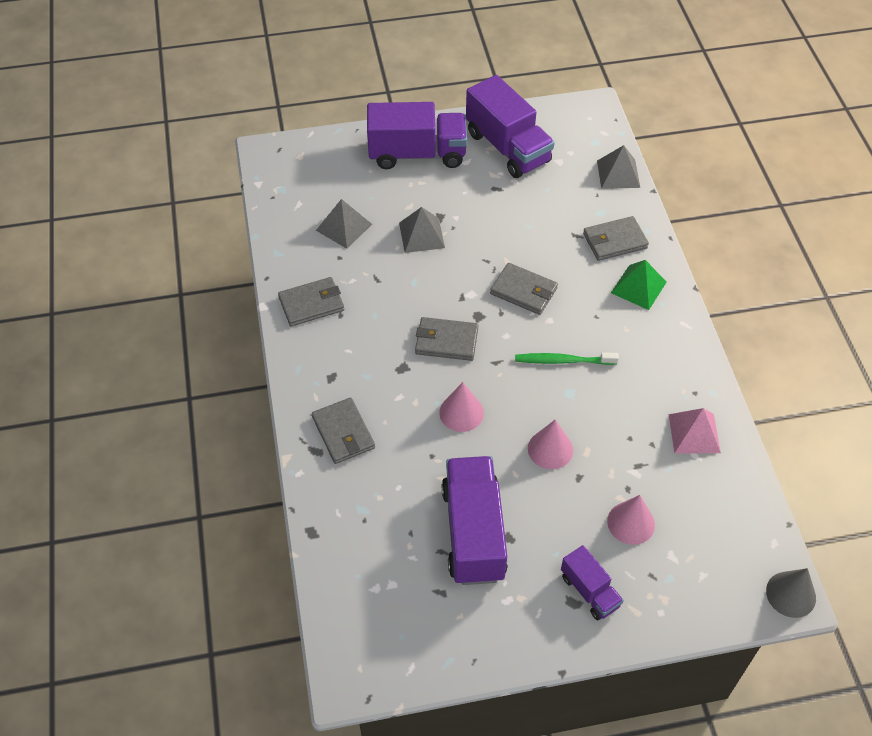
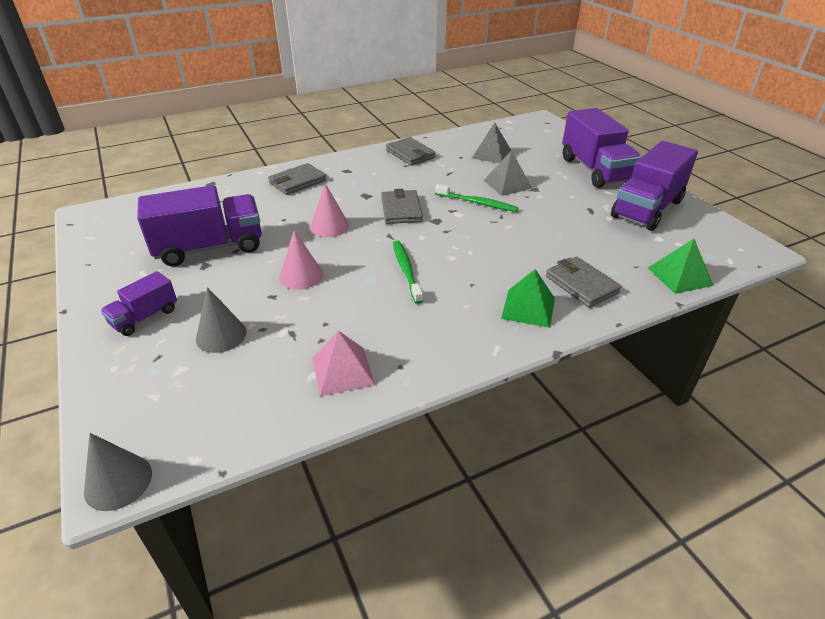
camera: 75 degrees right, 15 degrees down
(454, 272) = (477, 203): none -> green toothbrush
(523, 291) = (478, 239): grey wallet -> none
(618, 174) = (679, 276): grey pyramid -> green pyramid
(631, 523) = (221, 335): pink cone -> grey cone

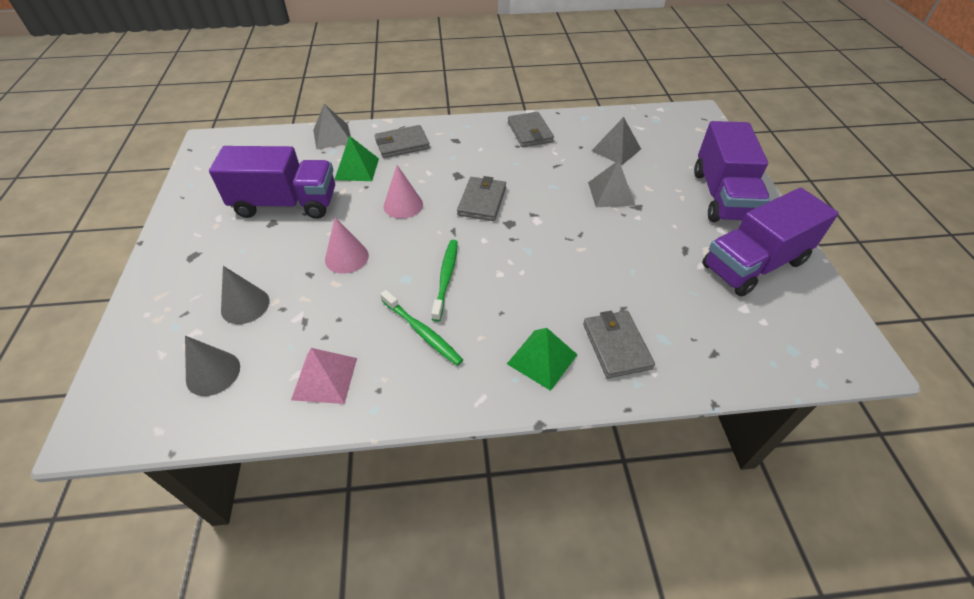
camera: 20 degrees right, 10 degrees up
(118, 482) = (92, 432): grey cone -> grey cone (213, 373)
(145, 317) = (196, 267): purple truck -> none
(223, 187) = (332, 136): none -> grey pyramid
(477, 203) = (565, 211): green toothbrush -> green toothbrush (422, 332)
(679, 276) = (737, 367): green pyramid -> green pyramid (357, 169)

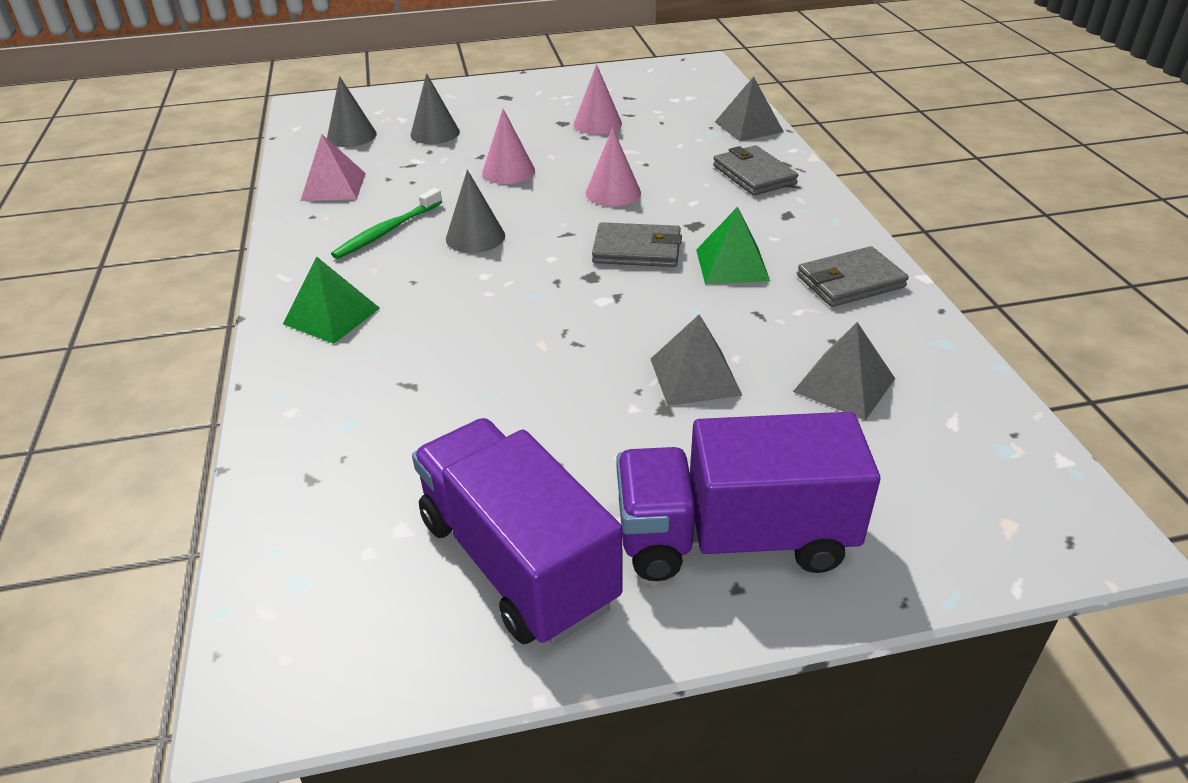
camera: 85 degrees right, 10 degrees down
(286, 204) = (597, 124): purple truck -> pink cone
(357, 169) = (682, 152): green pyramid -> green pyramid (732, 265)
(446, 278) = (475, 237): green toothbrush -> grey cone
(616, 346) = (342, 377): grey wallet -> none

